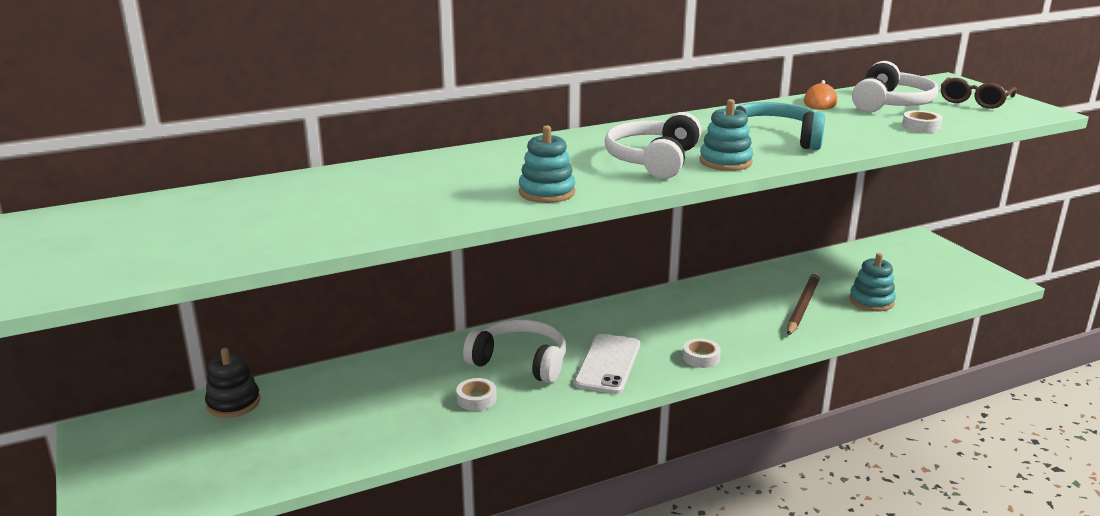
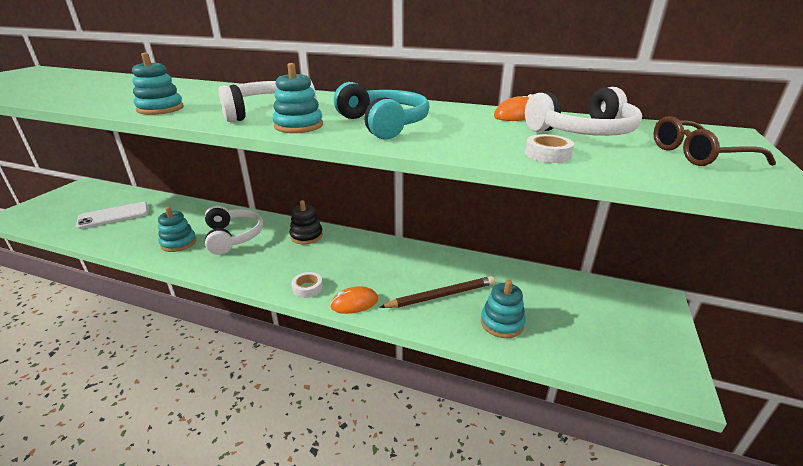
camera: 45 degrees right, 5 degrees up
(233, 403) = (125, 196): black stacking toy -> black stacking toy (306, 236)
(476, 399) = (179, 243): white tape -> turquoise stacking toy
(608, 364) = (260, 261): white phone -> white phone (114, 216)
(759, 345) = (354, 303): none -> orange mouse

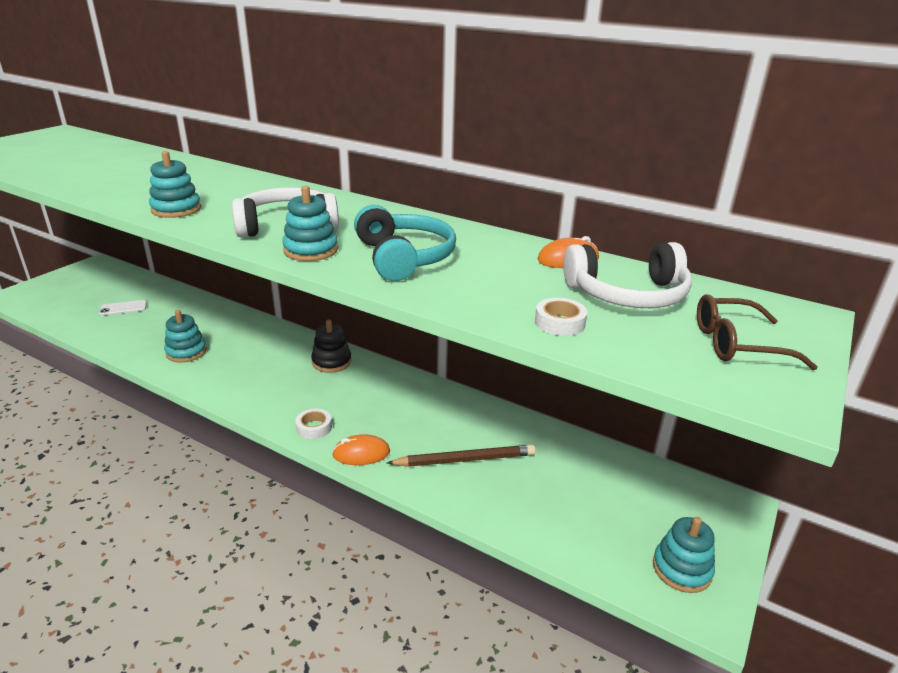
camera: 10 degrees right, 0 degrees up
(114, 216) = (123, 308): white phone -> white phone, size x0.60
(233, 236) = (248, 352): white headphones -> none
(502, 323) = (525, 504): turquoise stacking toy -> turquoise stacking toy (682, 569)

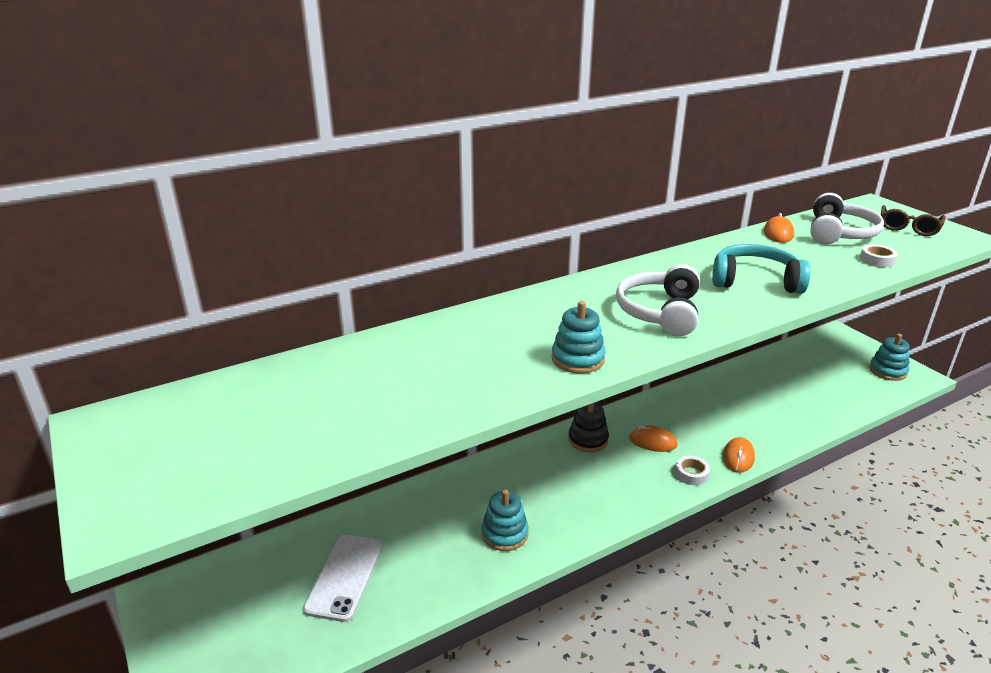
camera: 60 degrees left, 0 degrees up
(123, 308) = (345, 577): white phone -> white phone, size x1.67
(311, 250) = (725, 311): turquoise stacking toy -> none
(352, 396) = (652, 442): none -> orange mouse
(465, 460) = (763, 412): brown pencil -> none

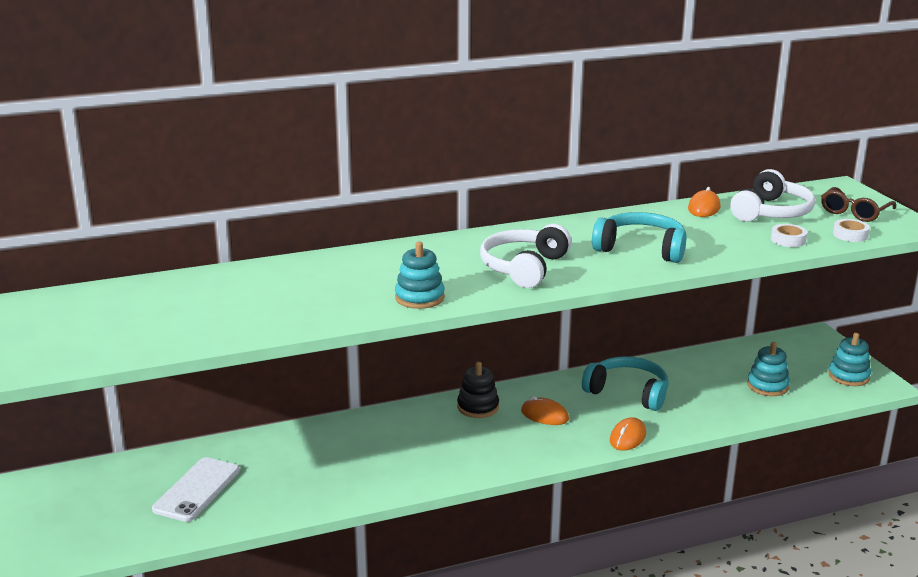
camera: 10 degrees right, 5 degrees down
(504, 534) = (358, 474): turquoise stacking toy -> turquoise stacking toy (767, 386)
(691, 474) = (570, 446): white tape -> white tape (850, 235)
(714, 408) = (628, 392): none -> turquoise headphones

